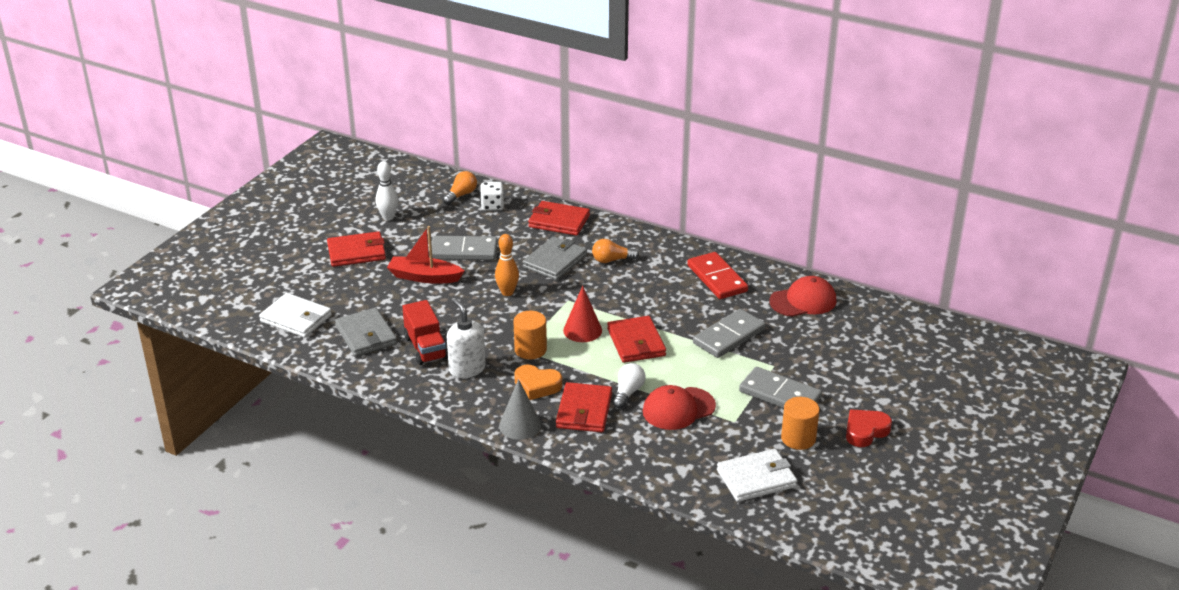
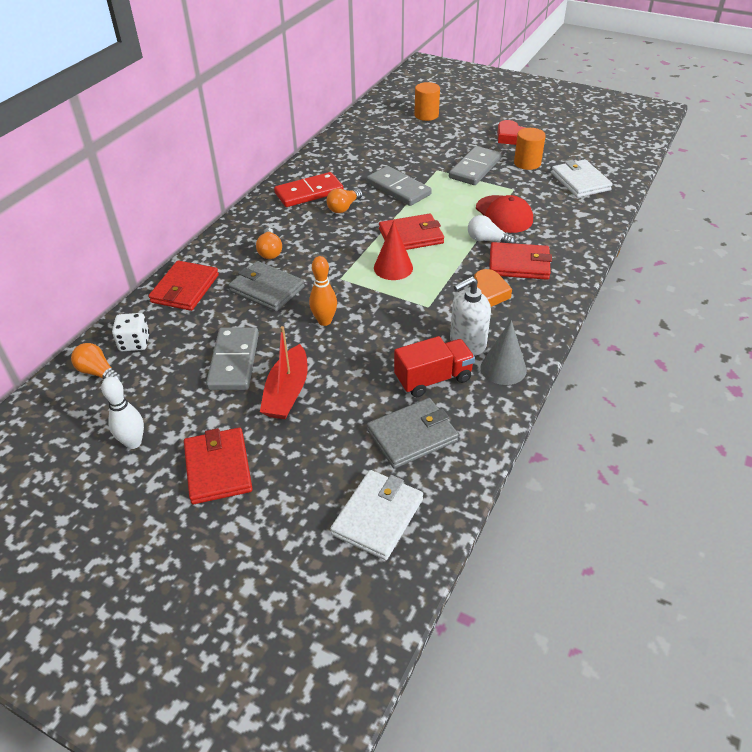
camera: 90 degrees left, 10 degrees up
(520, 425) = (550, 302): grey cone -> grey cone (503, 368)
(530, 350) = (428, 300): orange cylinder -> orange cylinder (426, 115)
(689, 300) = (344, 207): none -> orange light bulb
(803, 301) = (346, 154): red cap -> none

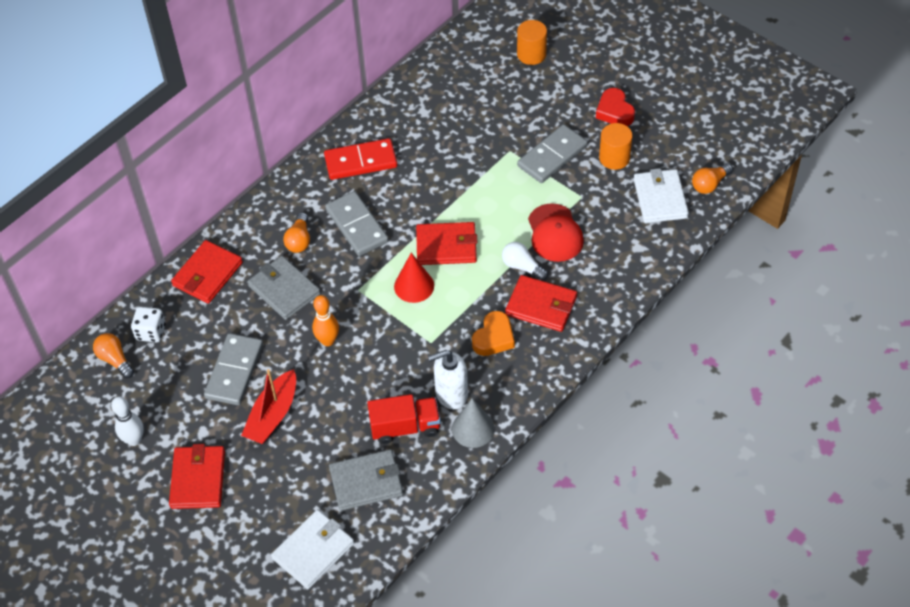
camera: 15 degrees right, 10 degrees up
(344, 207) = (390, 191): orange light bulb -> orange light bulb (709, 184)
(398, 189) = (457, 173): grey domino -> grey domino (357, 225)

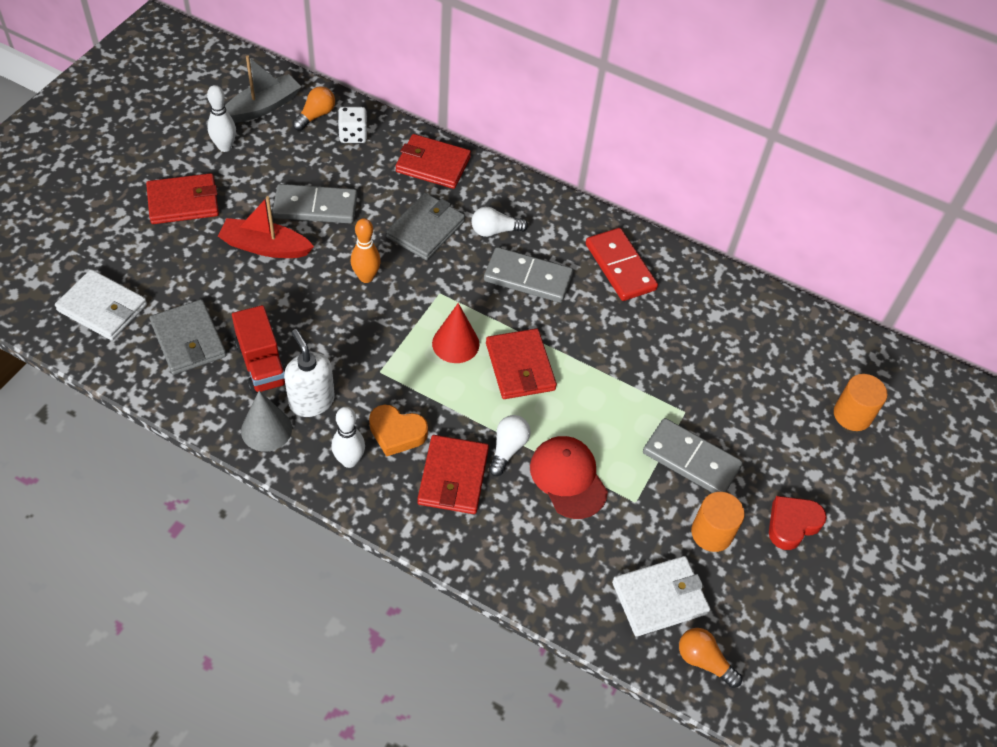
camera: 70 degrees right, 0 degrees up
(88, 403) = (263, 107): none -> grey boat
(299, 240) = (495, 231): orange light bulb -> white light bulb
(357, 225) = (528, 278): grey domino -> grey domino turned 60 degrees clockwise
(514, 373) = (349, 460): none -> white bowling pin
(555, 233) = (568, 478): red cap -> red cap turned 90 degrees clockwise

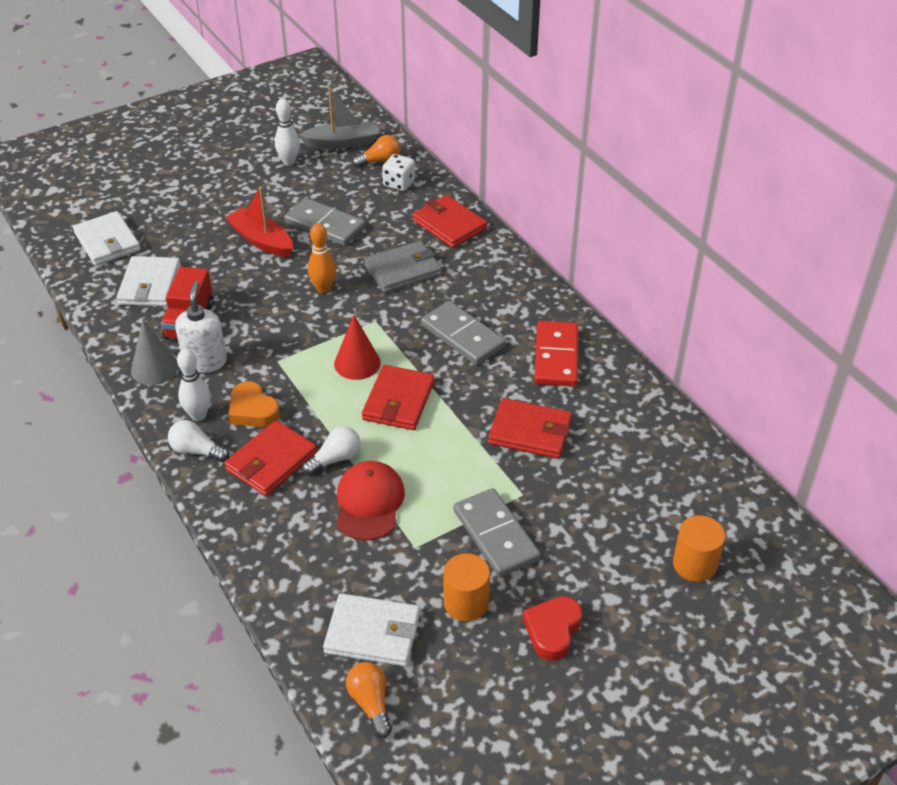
camera: 35 degrees right, 10 degrees down
(183, 202) = (226, 190): red wallet -> red wallet (530, 431)
(188, 340) = (150, 285): grey wallet -> white wallet
(495, 231) = (462, 291): white light bulb -> white light bulb (197, 451)
(792, 524) = (552, 630): red heart -> red heart turned 60 degrees counterclockwise

